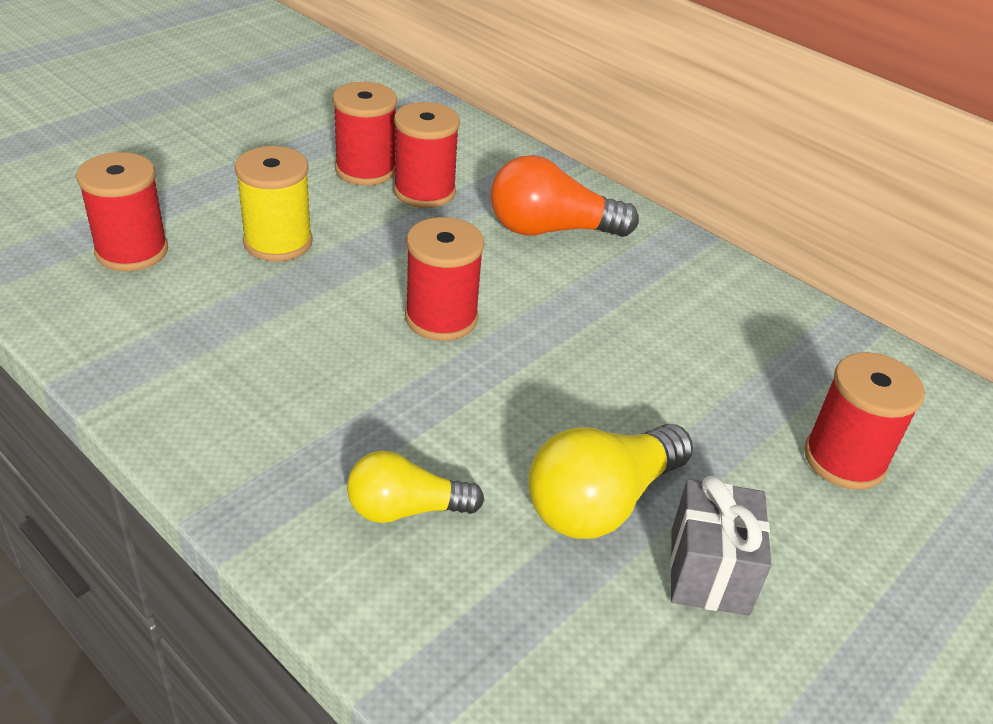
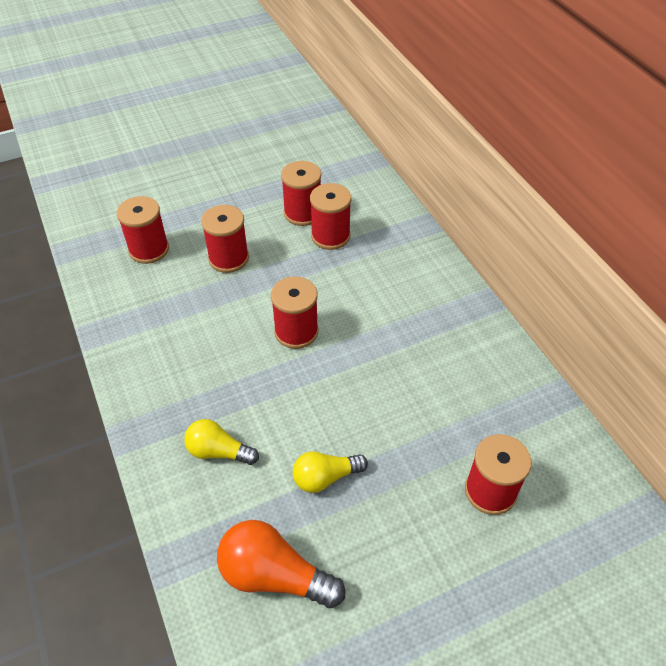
camera: 25 degrees right, 10 degrees up
(278, 242) = (228, 258): yellow spool -> red spool
(551, 230) = (395, 280): orange light bulb -> orange light bulb (274, 575)
(601, 502) = (325, 477): yellow light bulb -> yellow light bulb, size x0.65
(709, 571) = (363, 538): grey gift -> none

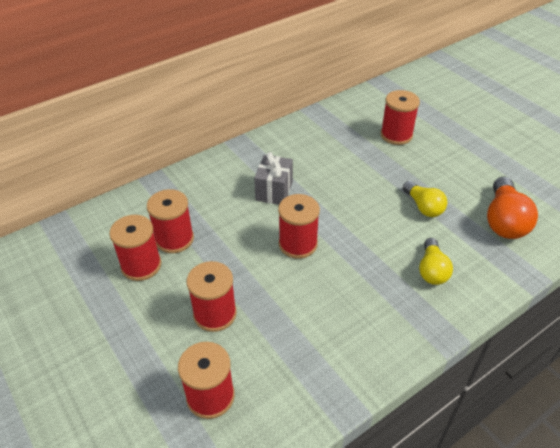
camera: 100 degrees left, 5 degrees down
(387, 323) = (274, 191): none -> grey gift

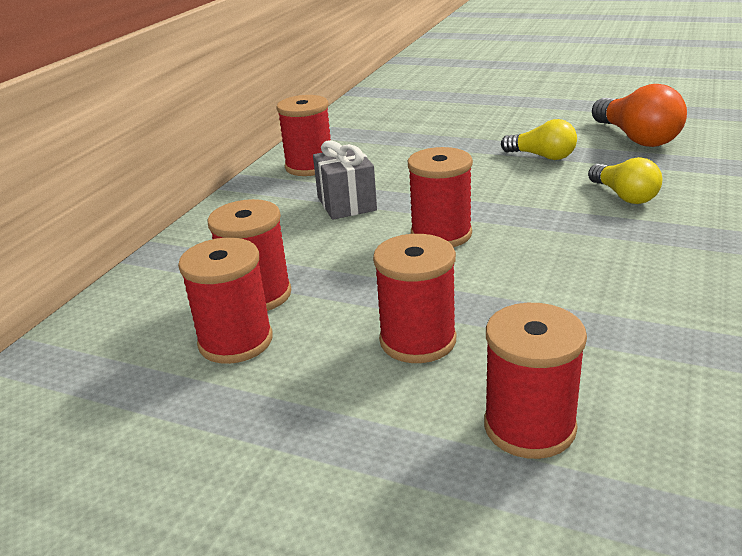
camera: 30 degrees left, 15 degrees down
(396, 135) = (434, 119): red spool -> red spool (309, 166)

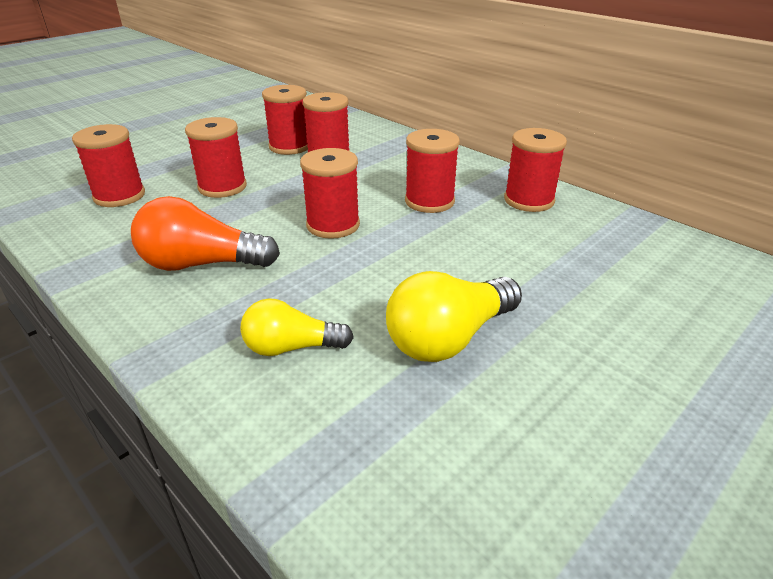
camera: 110 degrees right, 5 degrees up
(346, 204) = (429, 201): grey gift -> red spool
(542, 156) = (449, 338): yellow light bulb -> yellow light bulb, size x1.54
(636, 138) = (449, 463): orange light bulb -> orange light bulb (202, 264)

